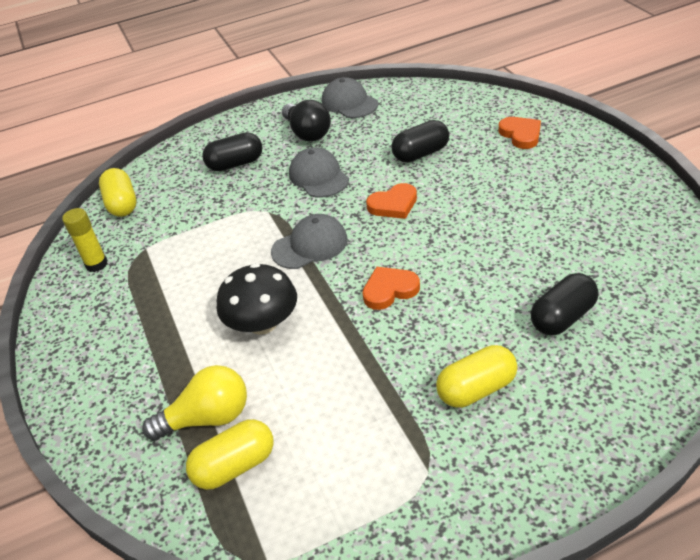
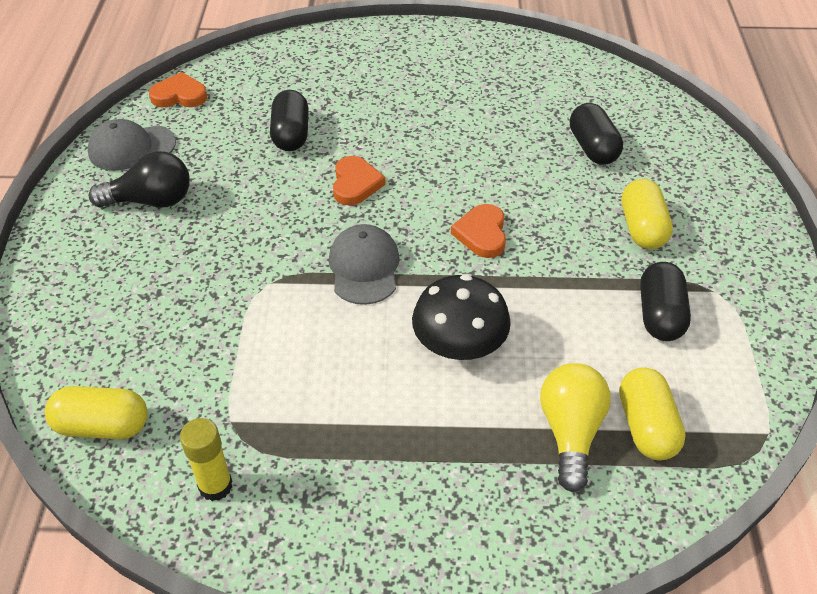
camera: 70 degrees left, 5 degrees up
(235, 164) = (141, 283): black capsule -> black capsule (660, 315)
(318, 176) = (248, 220): grey cap -> none
(521, 134) = (331, 65): orange heart -> orange heart (179, 95)

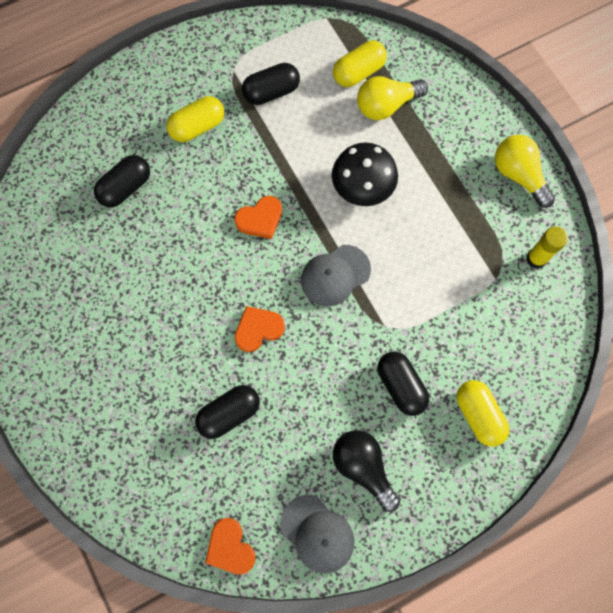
camera: 120 degrees left, 25 degrees up
(103, 426) = (546, 346): yellow capsule -> yellow capsule (478, 415)
(196, 265) = (400, 386): none -> black capsule
(350, 542) = (518, 175): none -> yellow light bulb

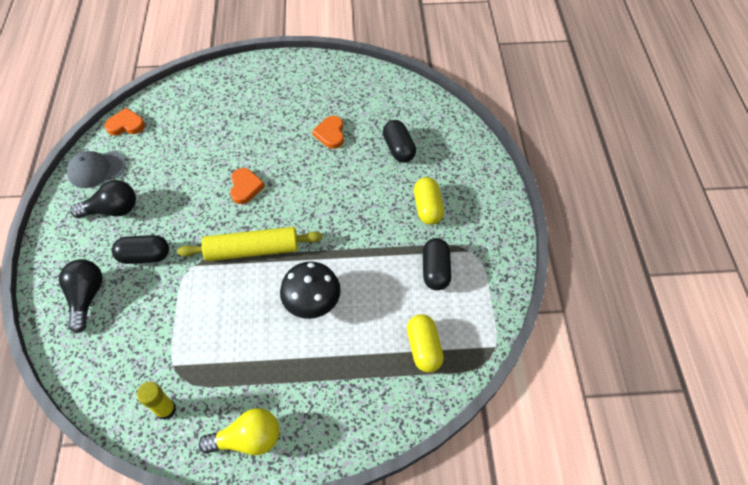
camera: 115 degrees right, 15 degrees down
(229, 414) = (202, 151): black capsule -> none
(260, 219) = (326, 219): orange heart -> orange heart (330, 134)
(335, 275) = (252, 250): grey cap -> yellow rolling pin
(386, 105) = (378, 356): yellow light bulb -> none
(478, 415) = (87, 297): yellow capsule -> black light bulb

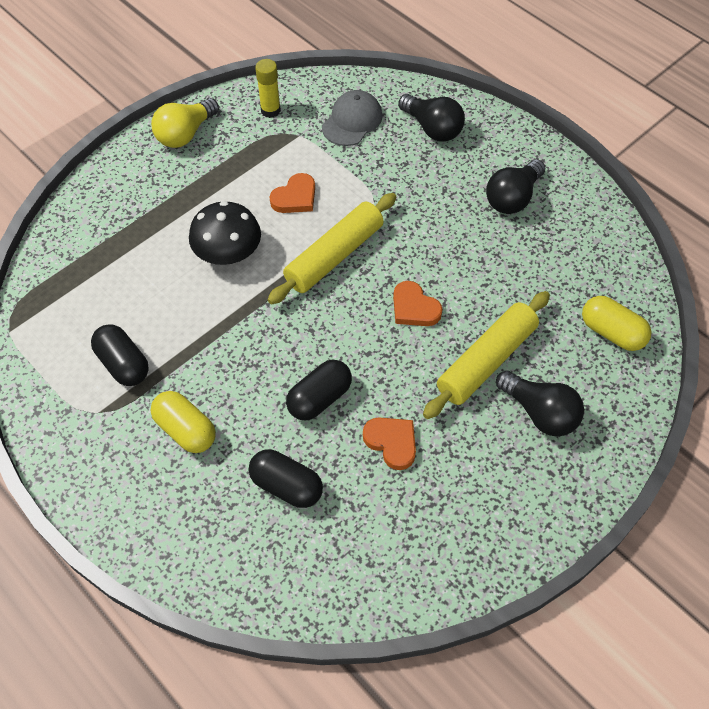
camera: 140 degrees right, 0 degrees up
(96, 169) = (584, 219): grey cap -> grey cap (352, 121)
(126, 125) = (629, 279): orange heart -> orange heart (295, 197)
(145, 256) = (427, 185): black capsule -> black capsule (319, 398)
(244, 137) = (486, 361): none -> yellow rolling pin
(250, 101) = (540, 413): none -> black light bulb
(423, 348) = (83, 285): yellow capsule -> yellow capsule (612, 332)

